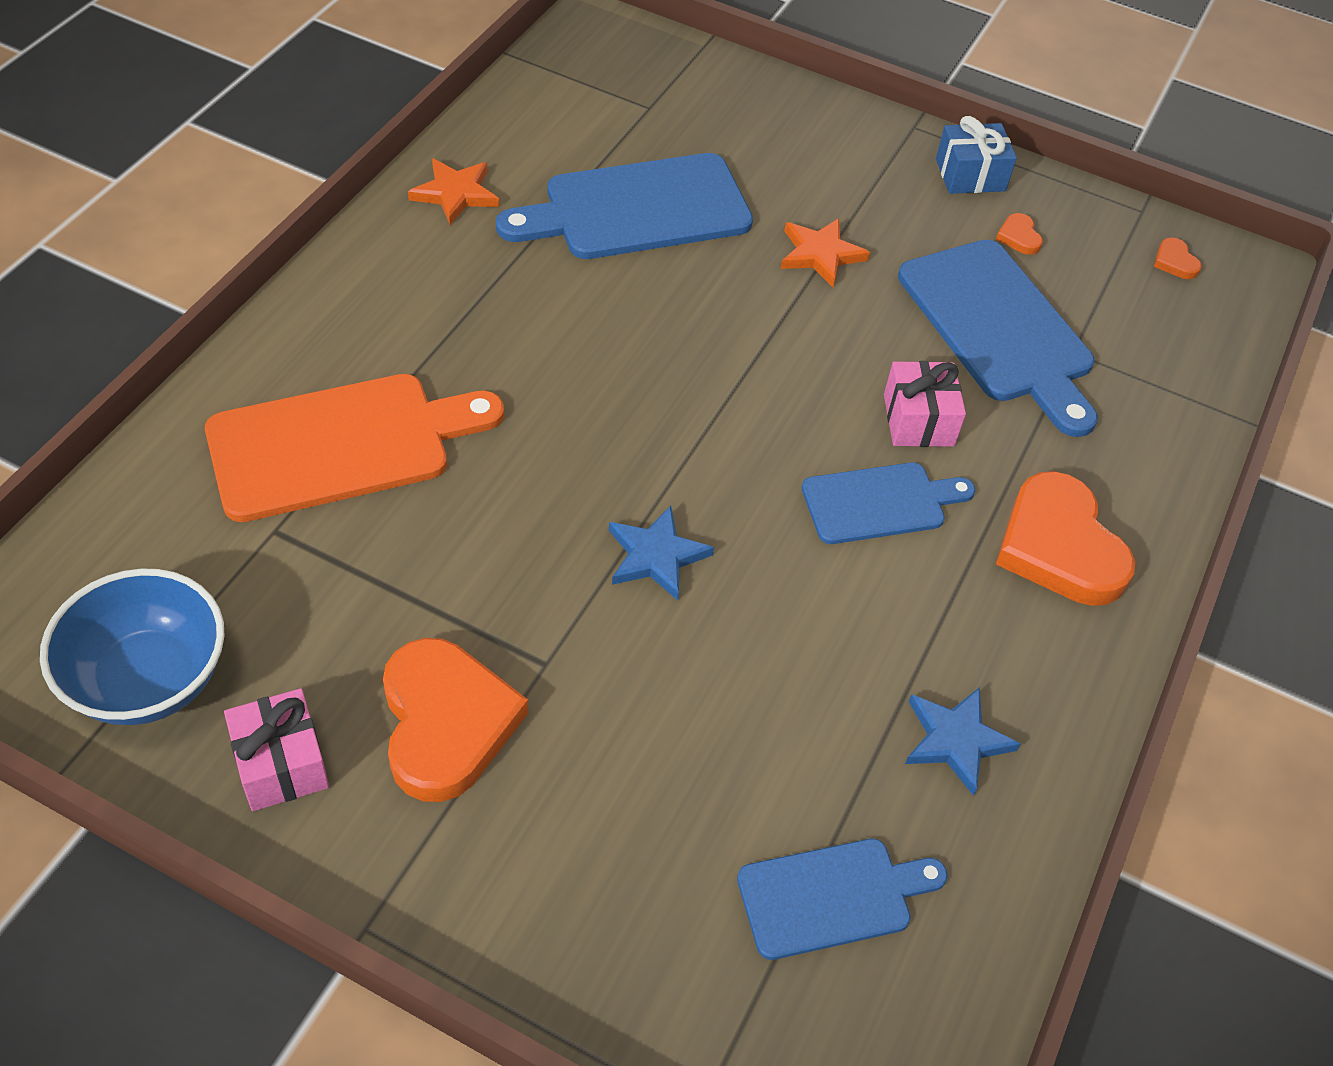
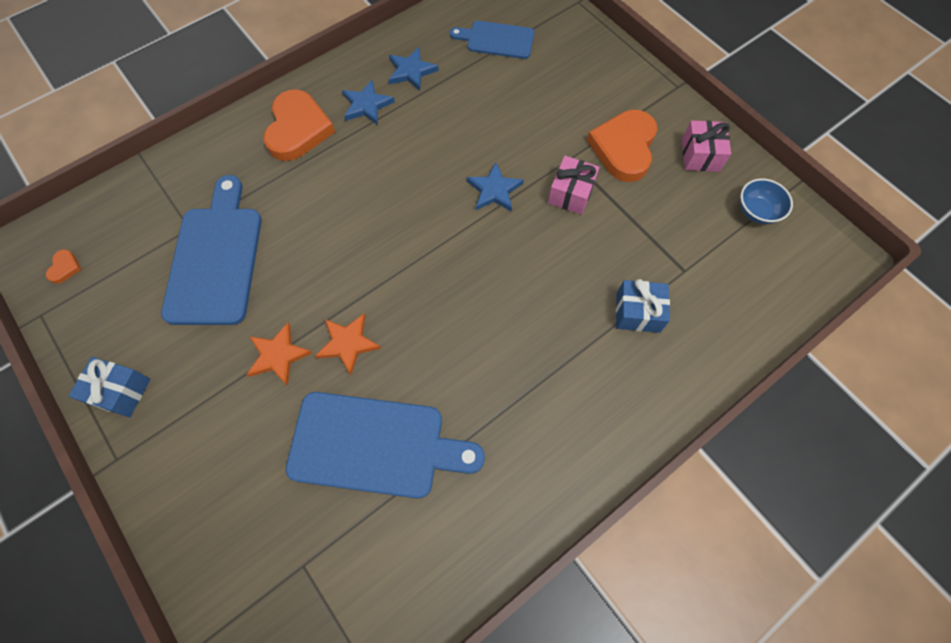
camera: 150 degrees left, 15 degrees up
(149, 679) = (756, 211): blue bowl -> blue bowl, size x0.59
(340, 445) = (637, 312): orange cutting board -> blue gift
(455, 193) = (499, 513): orange star -> orange star (348, 343)
(880, 503) = (366, 179): blue cutting board -> none
(918, 420) = (311, 217): pink gift -> pink gift (571, 193)
(982, 634) = (366, 105): none -> blue star
(1019, 237) = (140, 323): orange heart -> none

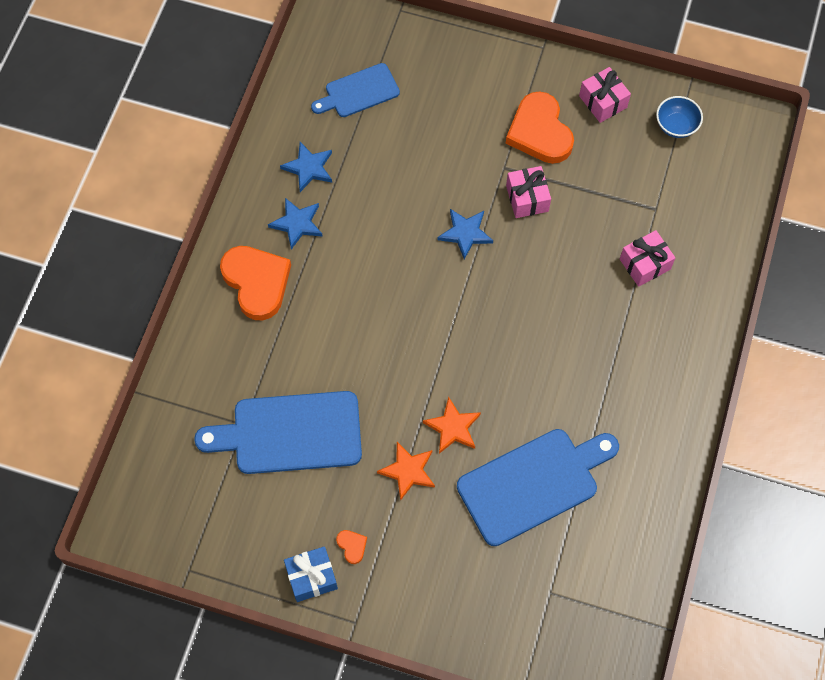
camera: 35 degrees left, 0 degrees up
(65, 268) = (170, 522): orange heart -> orange heart (352, 546)
(216, 258) = (290, 433): blue cutting board -> blue cutting board turned 60 degrees counterclockwise
(637, 312) = (645, 264): blue gift -> pink gift

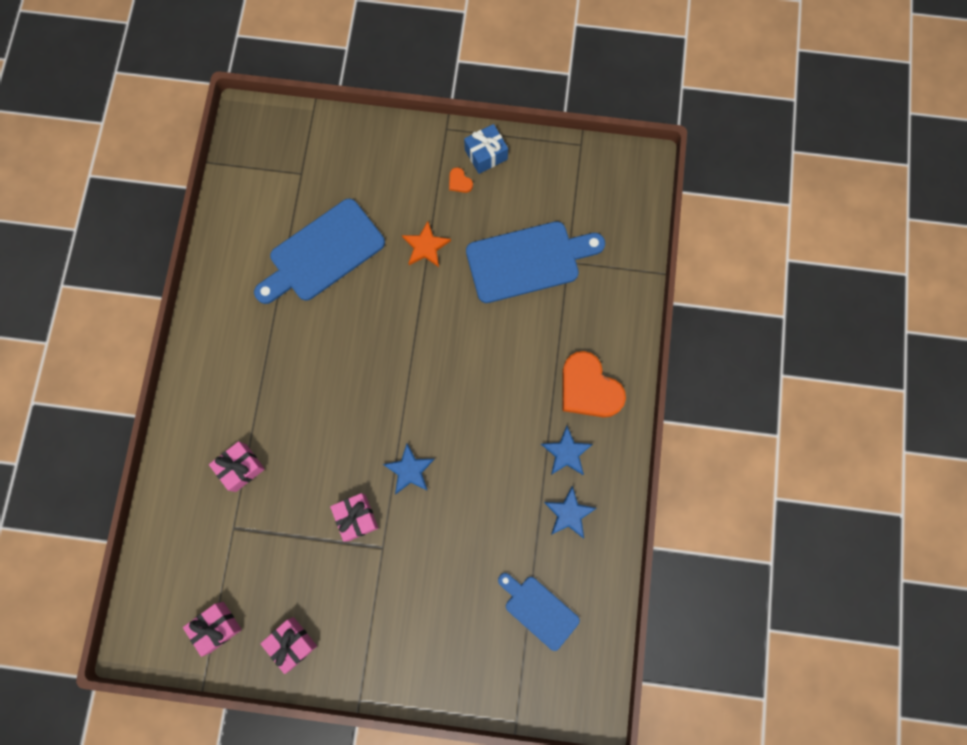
camera: 170 degrees right, 10 degrees up
(358, 92) = (539, 610): blue cutting board -> blue cutting board turned 105 degrees counterclockwise
(453, 427) = (394, 288): orange star -> none
(540, 132) = (352, 595): orange heart -> none
(676, 126) = (217, 627): blue bowl -> pink gift

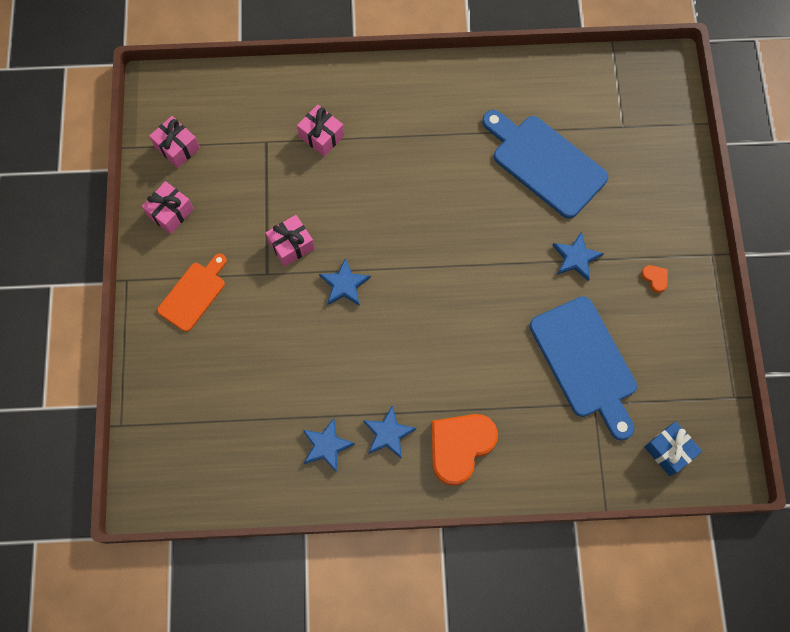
camera: 80 degrees right, 5 degrees down
(389, 628) = (194, 294): none -> orange cutting board
(425, 246) = (576, 258): orange star -> blue star
(459, 182) = (655, 278): orange heart -> orange heart turned 105 degrees clockwise
(486, 154) = (693, 299): blue gift -> blue gift (669, 451)
(539, 610) = (228, 430): blue cutting board -> none

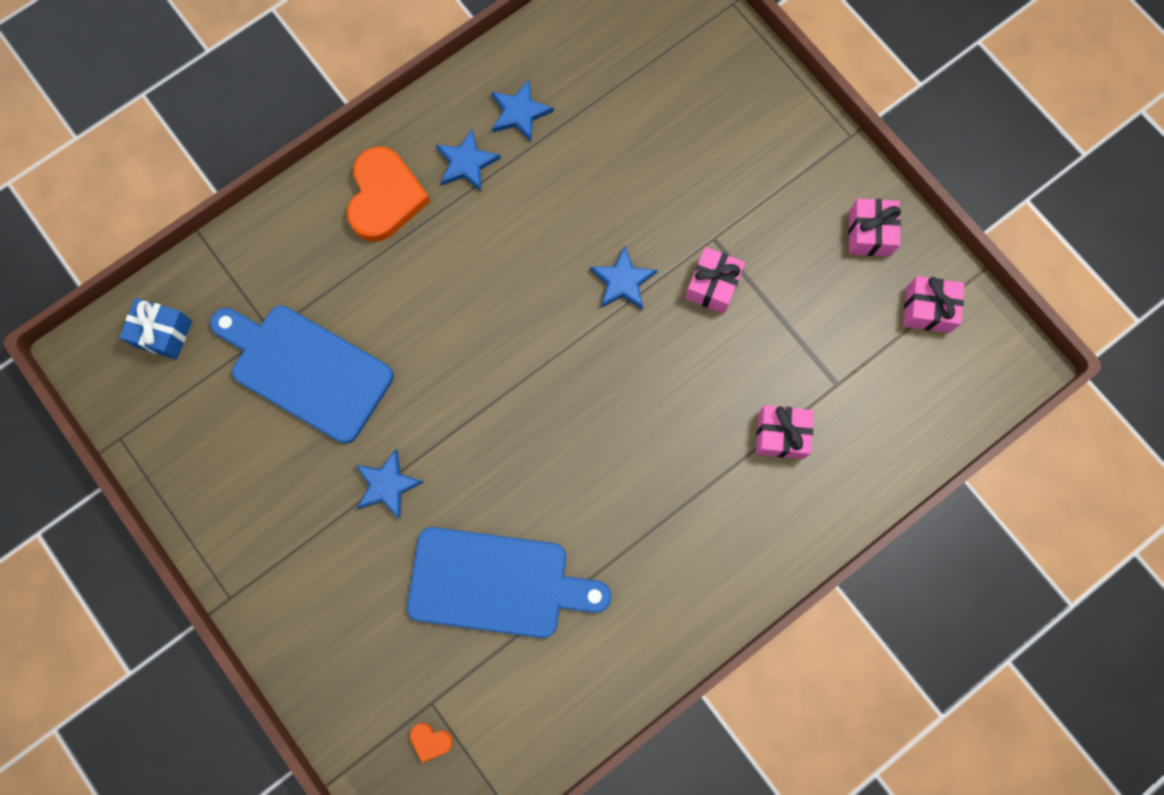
camera: 145 degrees right, 5 degrees up
(194, 294) = (770, 167): orange cutting board -> none
(655, 278) = (281, 522): orange heart -> orange heart (430, 741)

